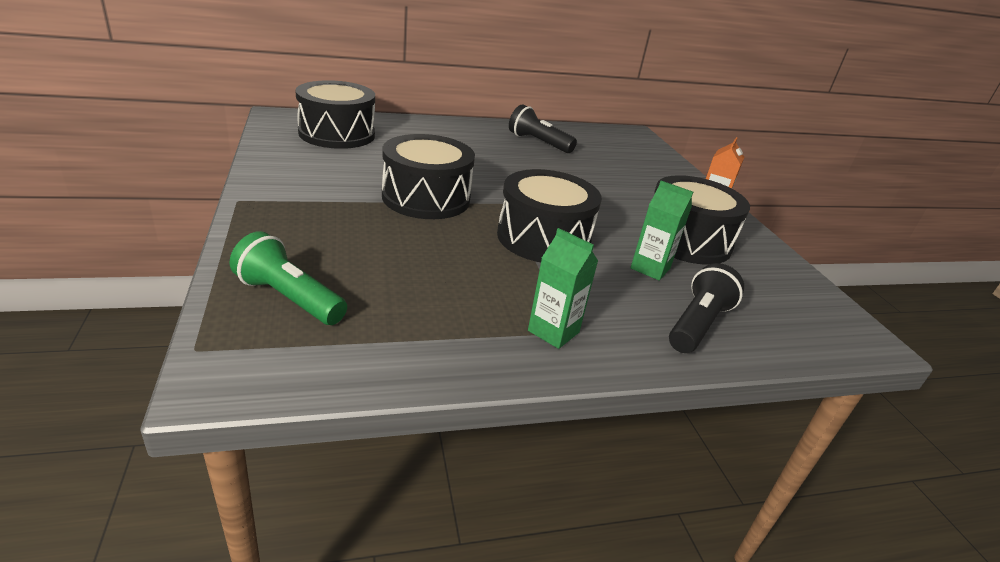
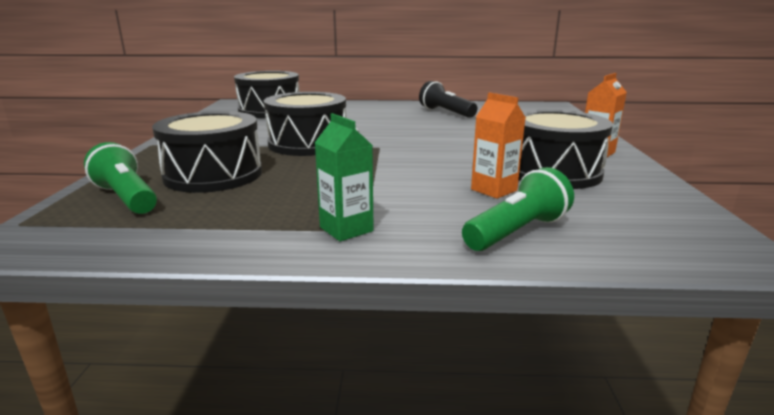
camera: 20 degrees right, 10 degrees down
(543, 238) = (395, 168): black drum -> black drum (213, 175)
(650, 268) = (494, 190): green carton -> orange carton
(698, 324) = (517, 232): black flashlight -> green flashlight

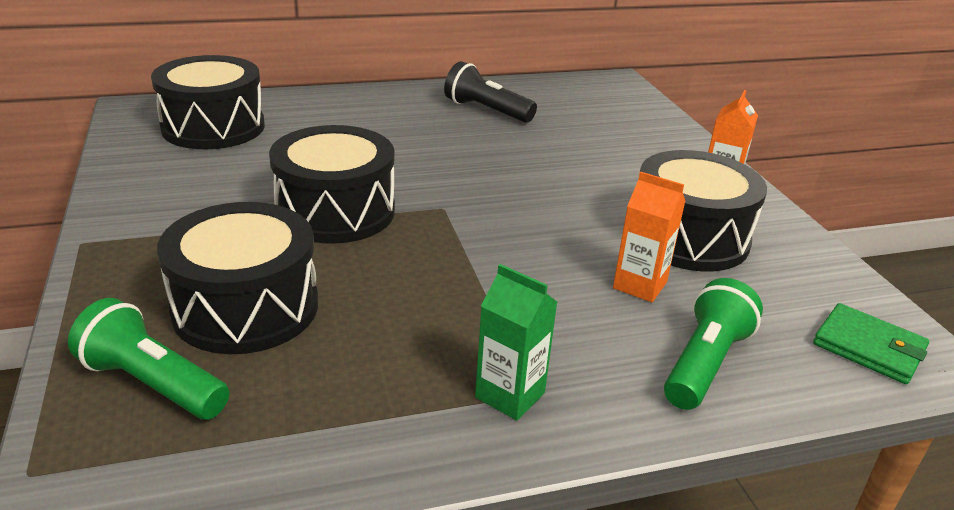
camera: 20 degrees left, 10 degrees up
(680, 240) = (869, 347): none -> green wallet

